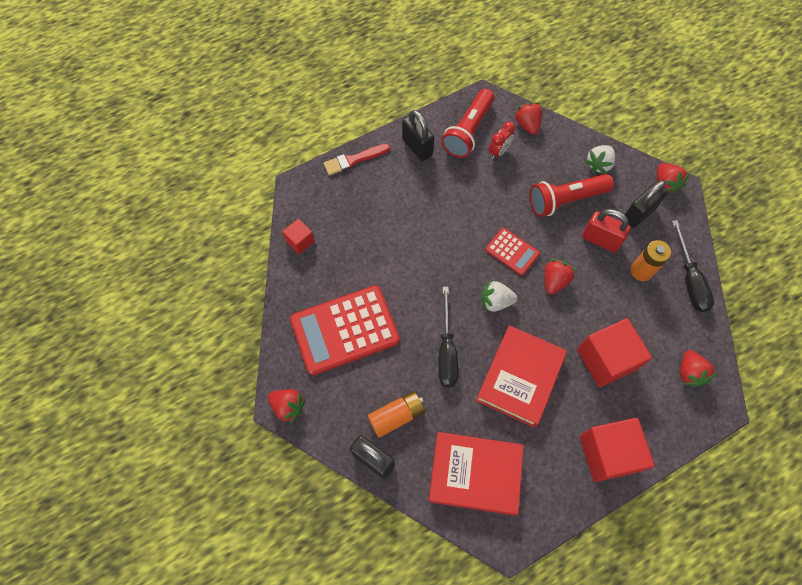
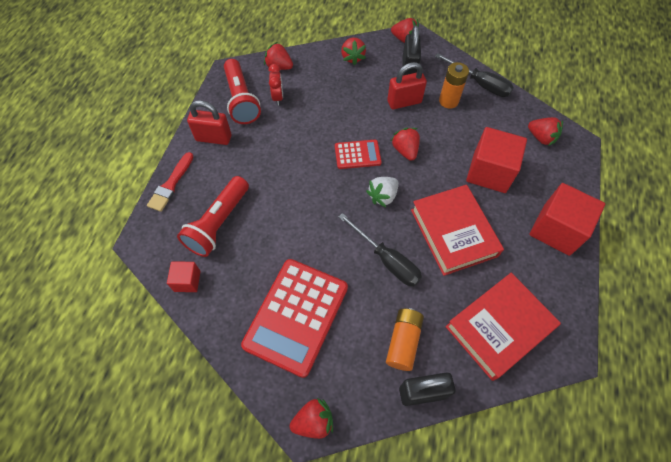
camera: 45 degrees left, 5 degrees down
(417, 147) = (213, 138): black padlock -> red padlock
(565, 200) = (356, 95): red flashlight -> red flashlight (219, 224)
(598, 164) = (352, 58): white strawberry -> red strawberry

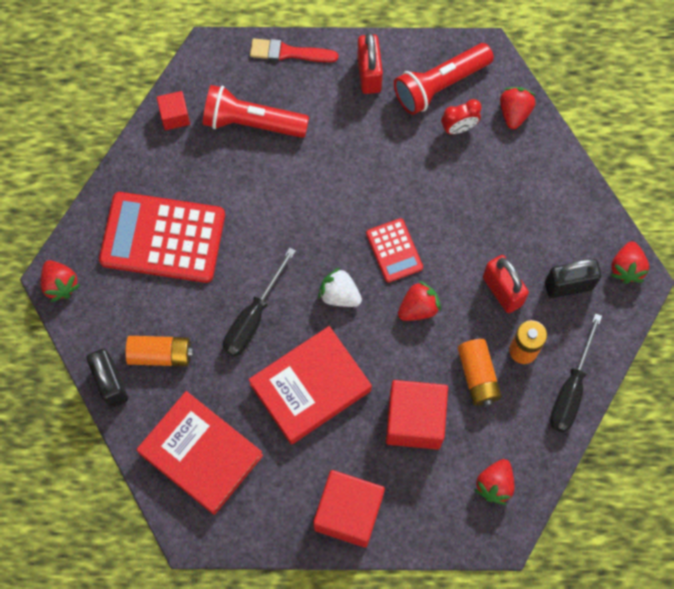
camera: 75 degrees right, 10 degrees up
(352, 58) = (564, 204): red strawberry -> none
(462, 129) = (477, 376): none -> orange battery

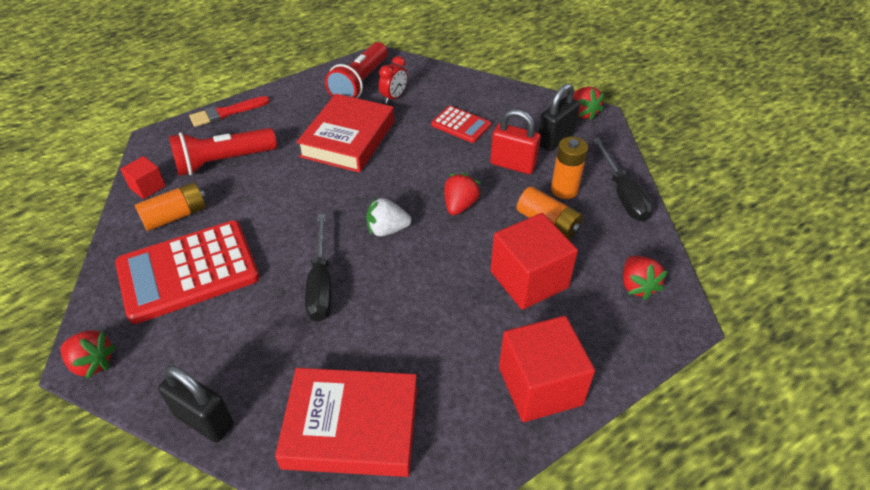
camera: 35 degrees left, 25 degrees down
(160, 354) = (245, 363): orange battery -> orange battery (175, 216)
(310, 387) = (417, 307): red book -> red book (348, 139)
(369, 74) = (301, 98): red padlock -> none
(394, 250) = (408, 181): red calculator -> red calculator (461, 125)
(514, 112) = (426, 75): red strawberry -> none

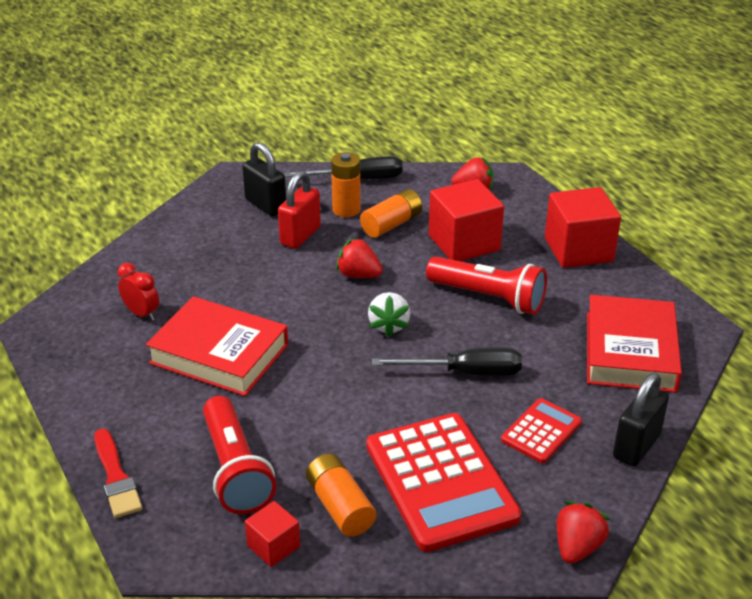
camera: 85 degrees left, 10 degrees down
(360, 83) = (96, 343): red flashlight -> red flashlight (489, 298)
(461, 125) = (219, 265): red calculator -> red calculator (541, 431)
(582, 113) = (225, 183): red strawberry -> none

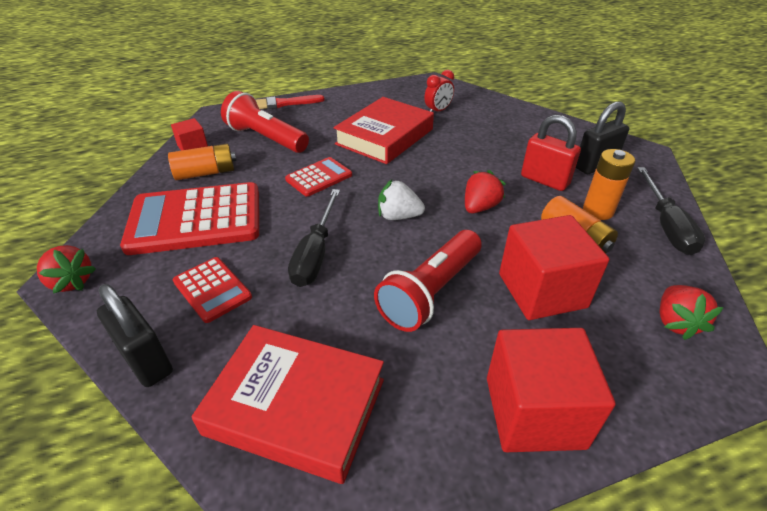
camera: 100 degrees right, 5 degrees up
(236, 470) = (265, 138): red flashlight -> red flashlight turned 45 degrees clockwise
(328, 396) = (319, 177): none -> red calculator

